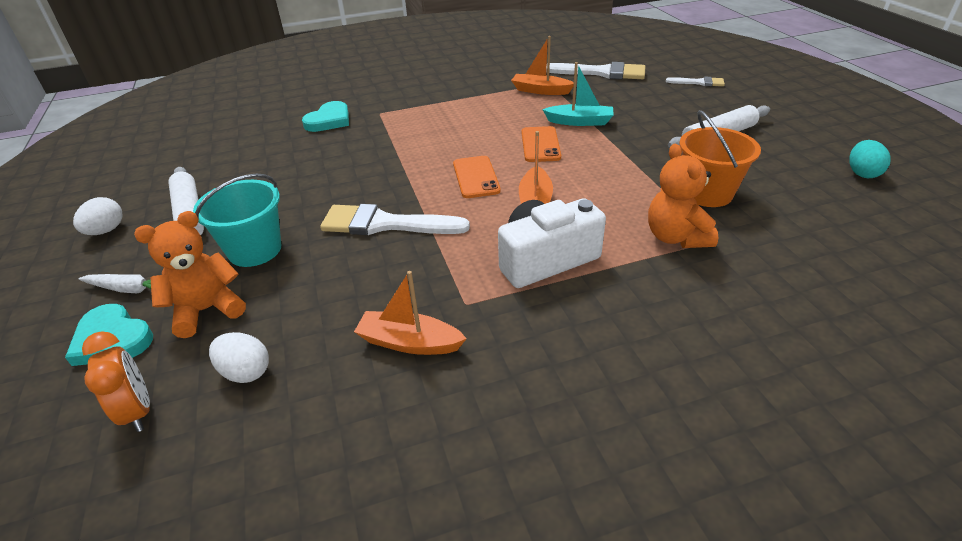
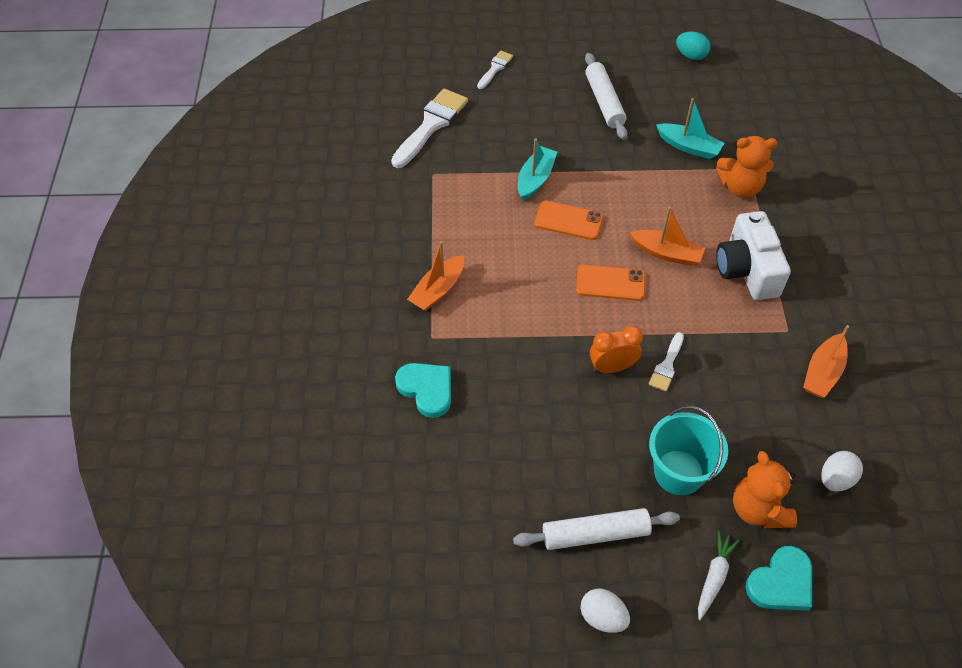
camera: 75 degrees left, 15 degrees up
(138, 411) = (865, 551): orange clock -> orange clock (612, 367)
(385, 224) = (667, 365): white brush -> white brush, size x0.53
(540, 91) = (449, 185): orange boat -> orange boat (438, 290)
(707, 193) = (689, 147): orange bucket -> turquoise boat

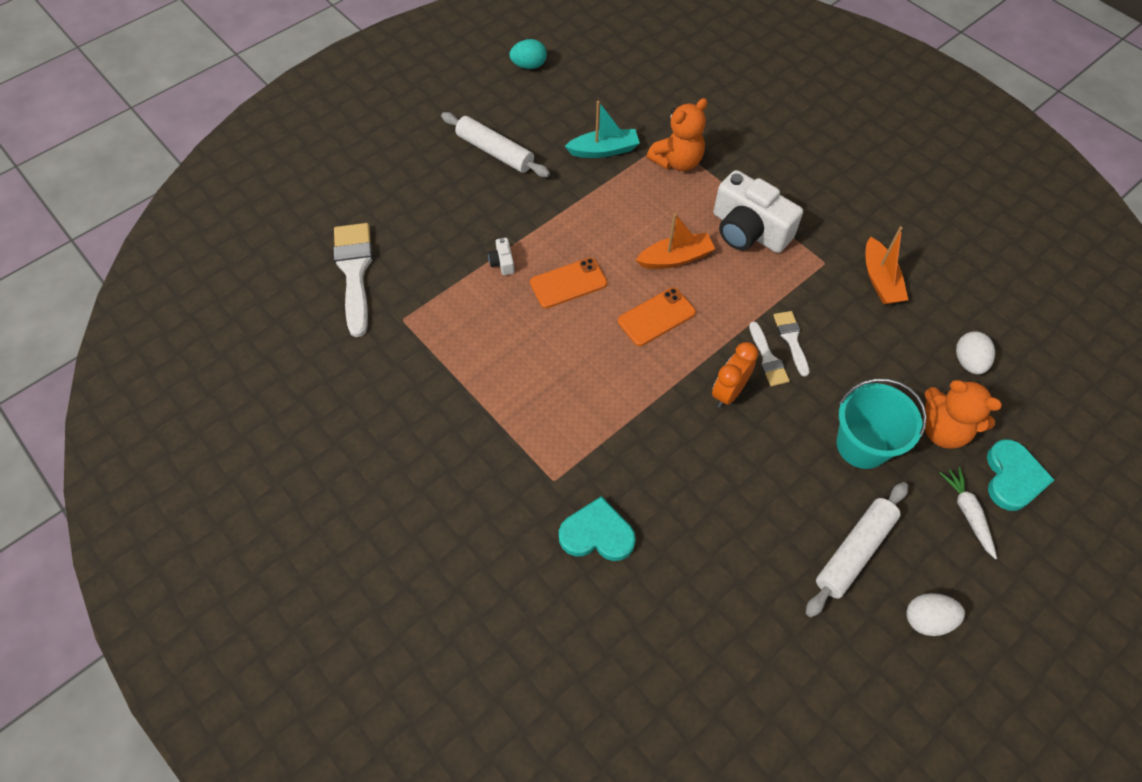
camera: 40 degrees left, 5 degrees up
(438, 290) = (516, 430): orange boat -> none
(495, 68) = (364, 178): white brush -> white brush (791, 339)
(535, 179) = (502, 262): turquoise boat -> white camera

